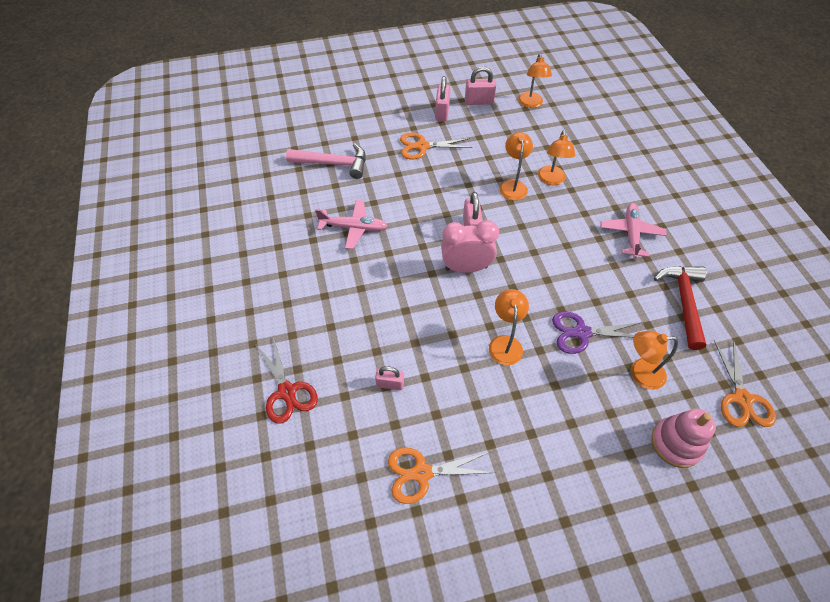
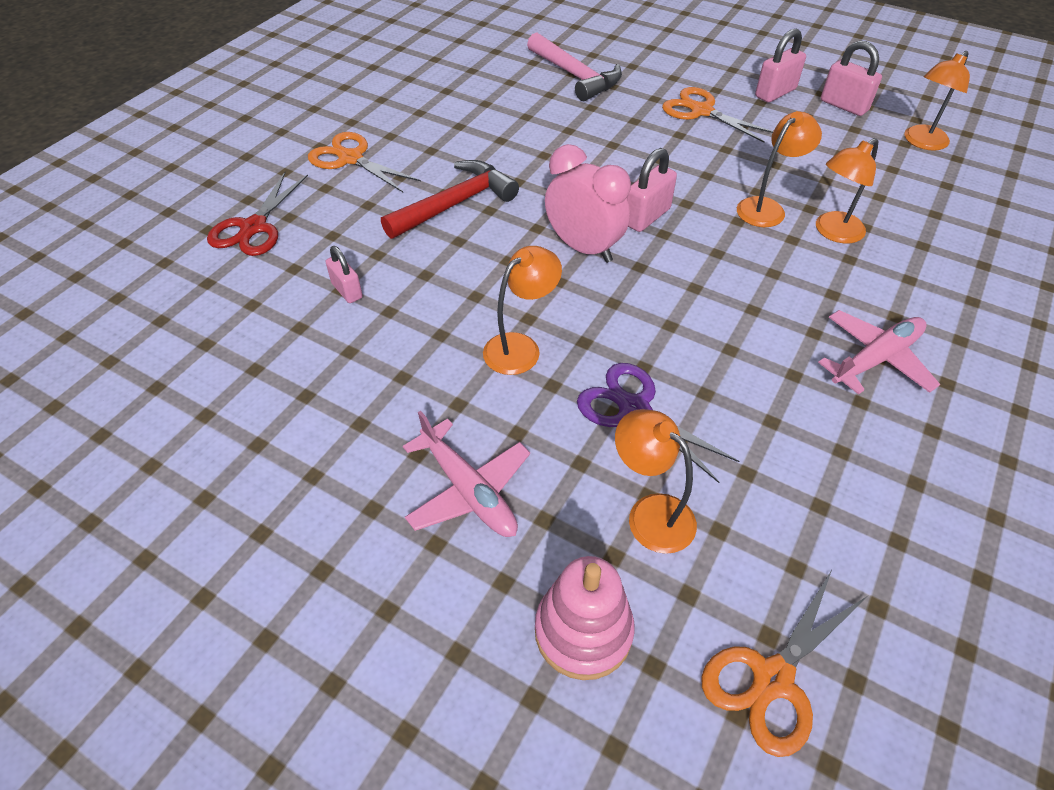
camera: 45 degrees right, 5 degrees down
(353, 228) = (514, 139): pink plane -> pink plane (468, 490)
(422, 473) = (258, 388): orange scissors -> orange scissors (351, 159)
(683, 302) = (847, 491): red hammer -> red hammer (455, 204)

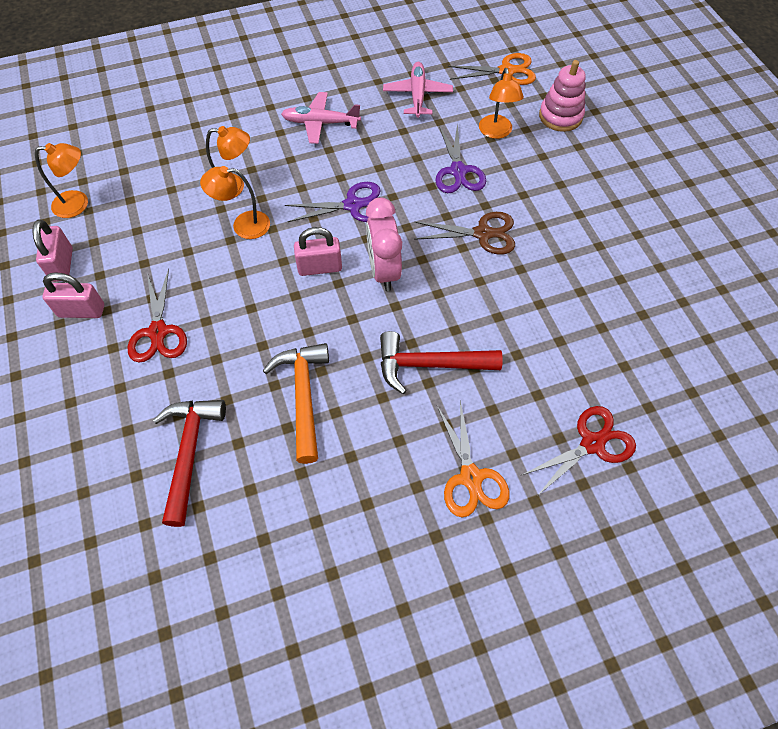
camera: 140 degrees left, 10 degrees up
(347, 290) = (556, 336): pink padlock -> none
(468, 490) = (567, 185): pink plane -> pink plane (417, 95)
(520, 347) = (483, 234): orange lamp -> brown scissors
(537, 135) = (303, 396): none -> orange hammer
(575, 76) = (189, 453): pink hammer -> red hammer
(697, 288) = (353, 205): none -> purple scissors
(701, 111) = (158, 332): orange scissors -> red scissors

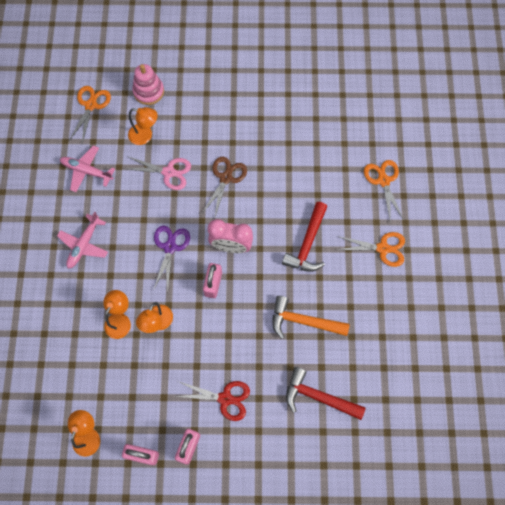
camera: 70 degrees left, 10 degrees up
(458, 171) = (168, 172): purple scissors -> pink scissors
(592, 444) = (383, 181): red scissors -> orange scissors

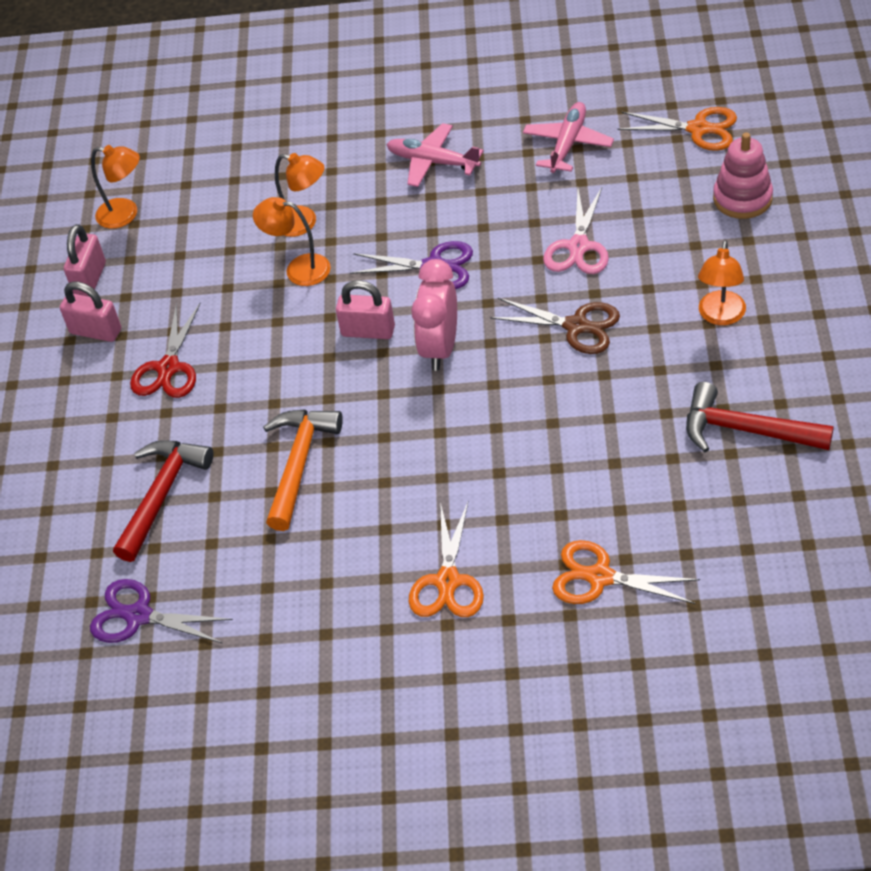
camera: 95 degrees right, 20 degrees down
(145, 136) = (648, 206): orange lamp -> orange lamp (720, 316)
(307, 244) = (451, 459): red hammer -> red hammer (746, 430)
(383, 181) = (600, 577): orange scissors -> orange scissors turned 150 degrees counterclockwise
(397, 404) = (138, 616): none -> purple scissors

